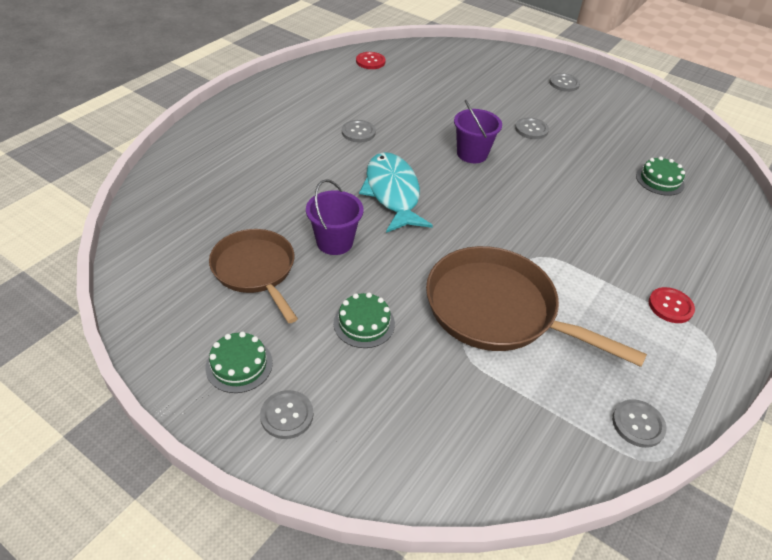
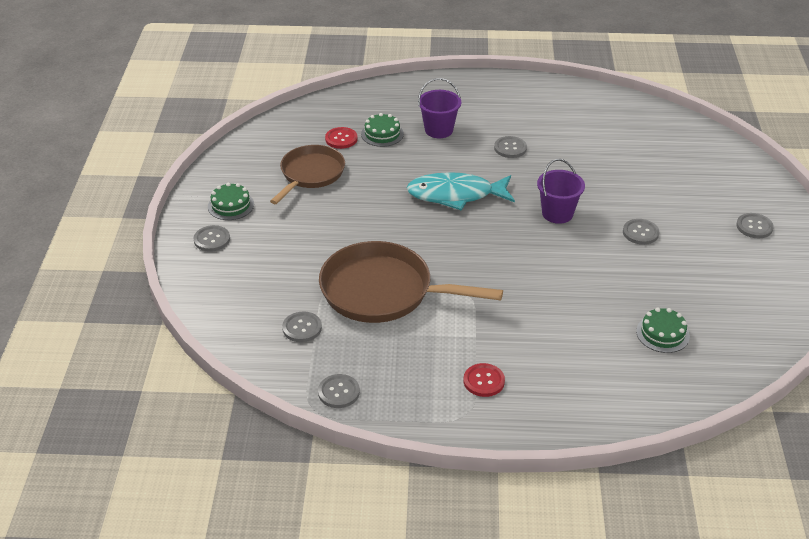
camera: 60 degrees right, 5 degrees down
(334, 242) = (372, 193): purple bucket -> purple bucket (439, 130)
(364, 323) = (310, 237): green cake -> green cake (382, 134)
(370, 61) = (621, 110): red button -> red button (341, 139)
(392, 193) = (455, 195): turquoise fish -> turquoise fish turned 135 degrees counterclockwise
(497, 310) = (383, 291): brown pan -> brown pan turned 75 degrees counterclockwise
(514, 405) = (302, 328): none -> grey button

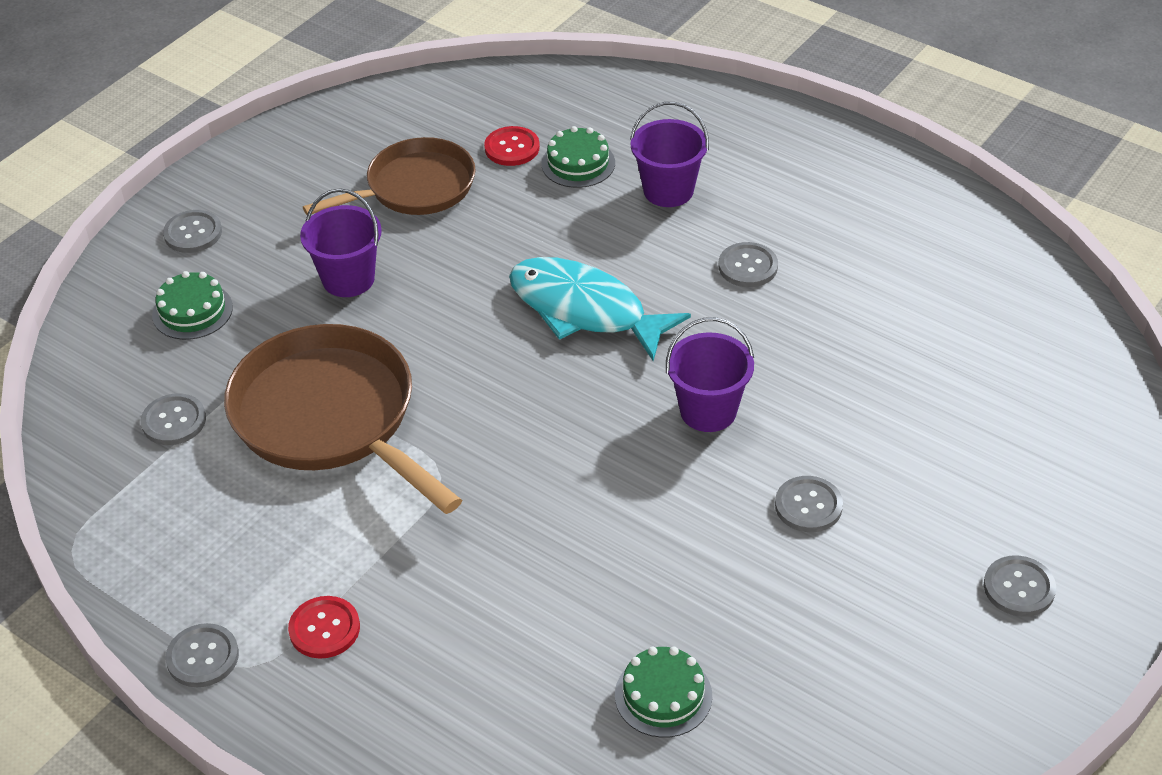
camera: 35 degrees right, 5 degrees up
(231, 205) = (265, 191): green cake -> green cake (192, 311)
(322, 227) = (348, 279): none -> purple bucket
(338, 392) = (125, 541): grey button -> grey button (203, 657)

